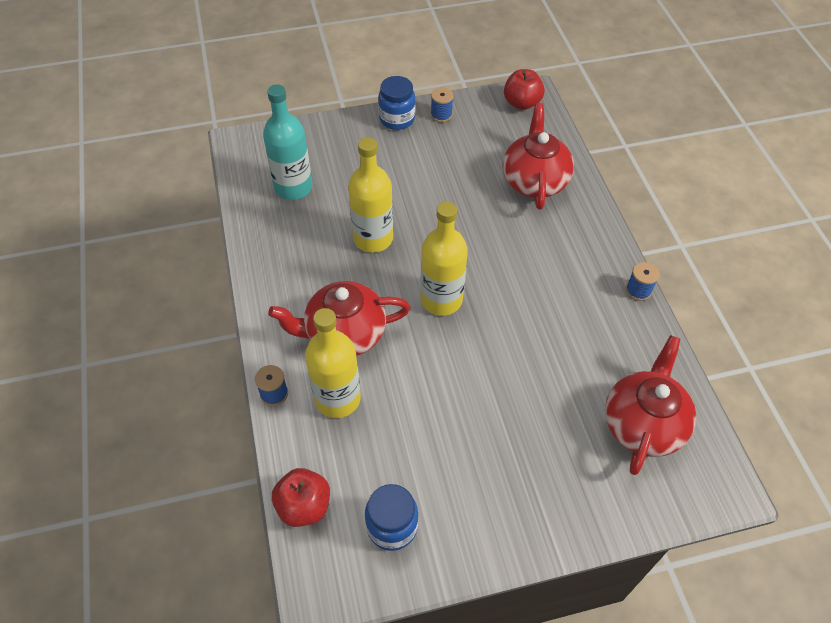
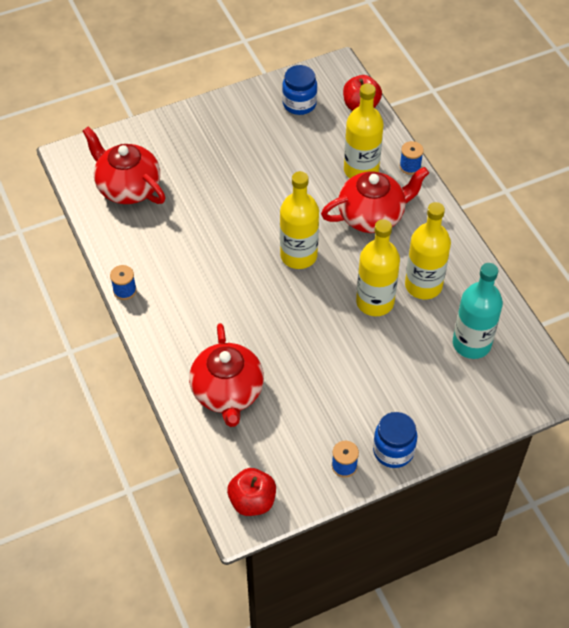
camera: 170 degrees right, 0 degrees up
(317, 247) = (423, 285): none -> yellow bottle
(643, 423) = (127, 187): red teapot -> red teapot turned 120 degrees clockwise

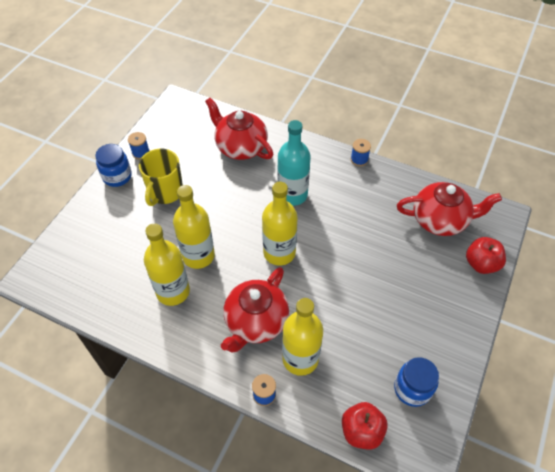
camera: 140 degrees right, 0 degrees up
(252, 501) = (177, 110): red apple -> red apple (481, 264)
(355, 393) = (165, 192): none -> yellow mug
(471, 343) = (108, 271): turquoise bottle -> turquoise bottle (292, 195)

